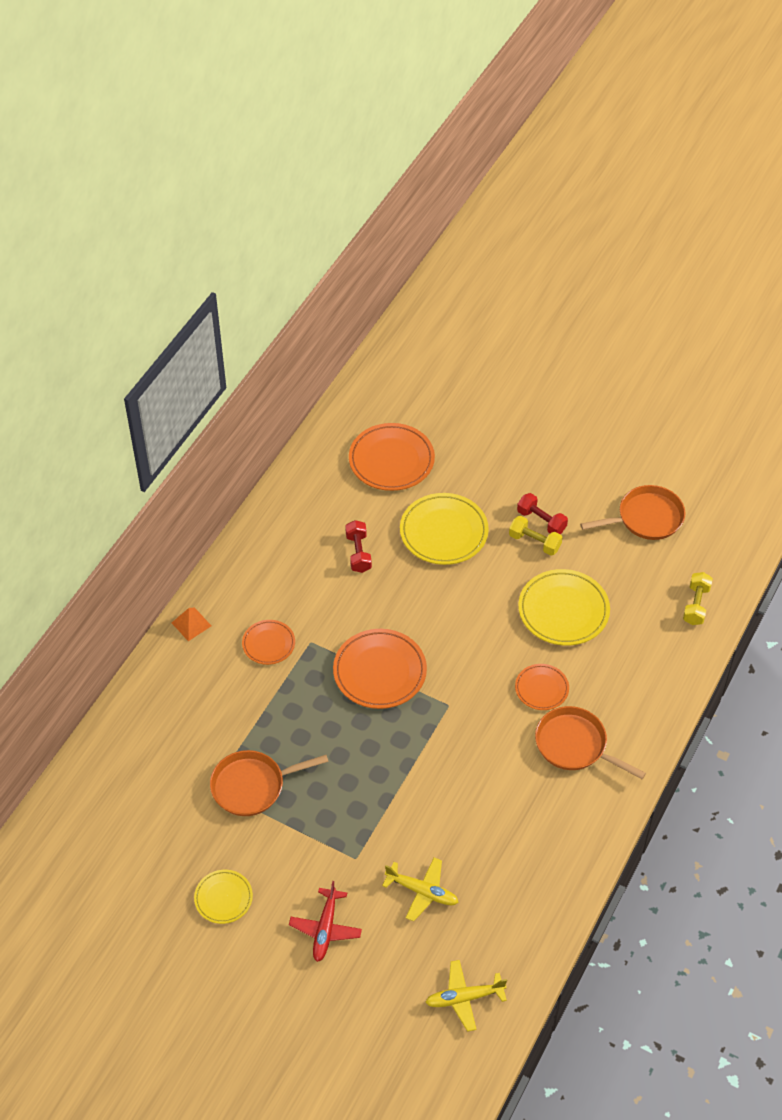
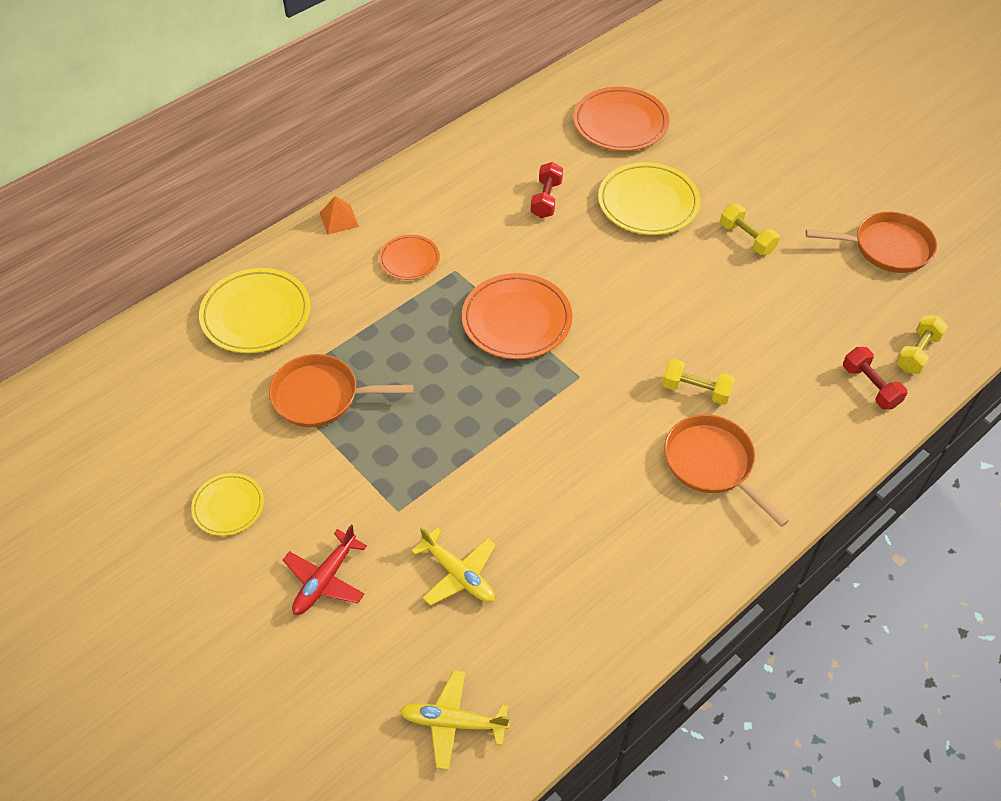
camera: 20 degrees right, 0 degrees up
(541, 521) = (762, 220): red dumbbell -> red dumbbell (870, 386)
(541, 689) = (696, 390): orange plate -> yellow dumbbell
(563, 610) = (753, 315): yellow plate -> yellow plate (256, 314)

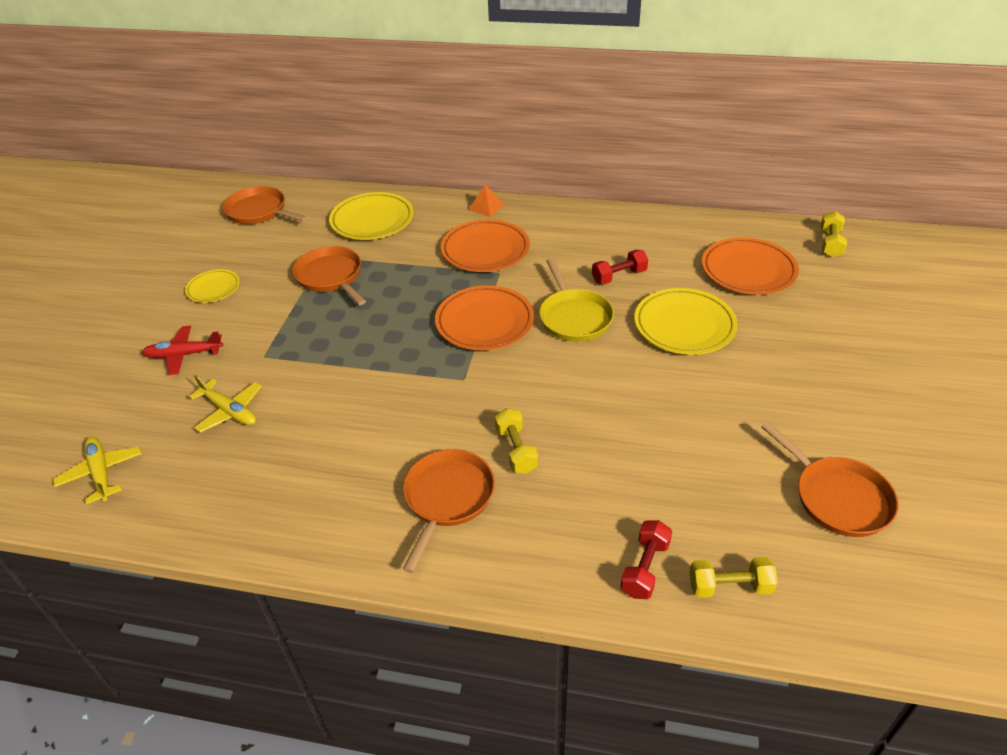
camera: 55 degrees right, 10 degrees down
(117, 401) = (259, 211): none -> orange pan
(409, 260) = (485, 250): orange plate -> orange plate, size x1.74
(458, 574) = (230, 411): yellow plane -> yellow plane turned 60 degrees counterclockwise
(570, 260) = (574, 317): none -> yellow pan
(746, 238) = (721, 398): yellow dumbbell -> yellow dumbbell (830, 243)

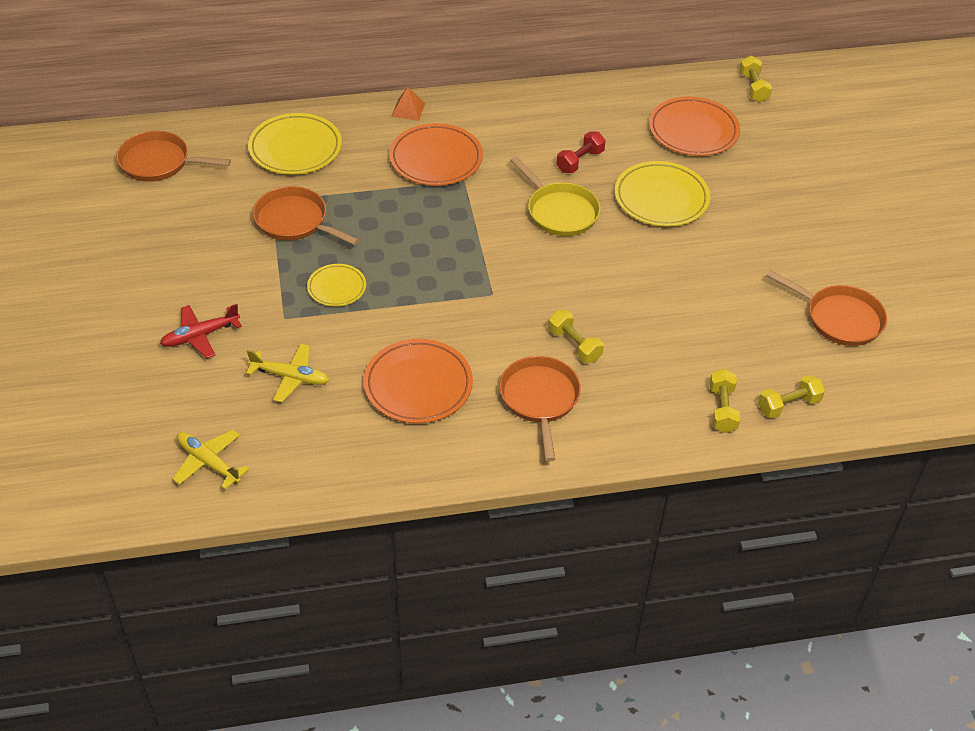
camera: 25 degrees left, 5 degrees up
(213, 288) = (176, 261): yellow plate -> yellow plate (337, 288)
(484, 322) = (479, 235): orange plate -> orange plate (418, 385)
(645, 568) = (722, 409): red dumbbell -> yellow dumbbell

